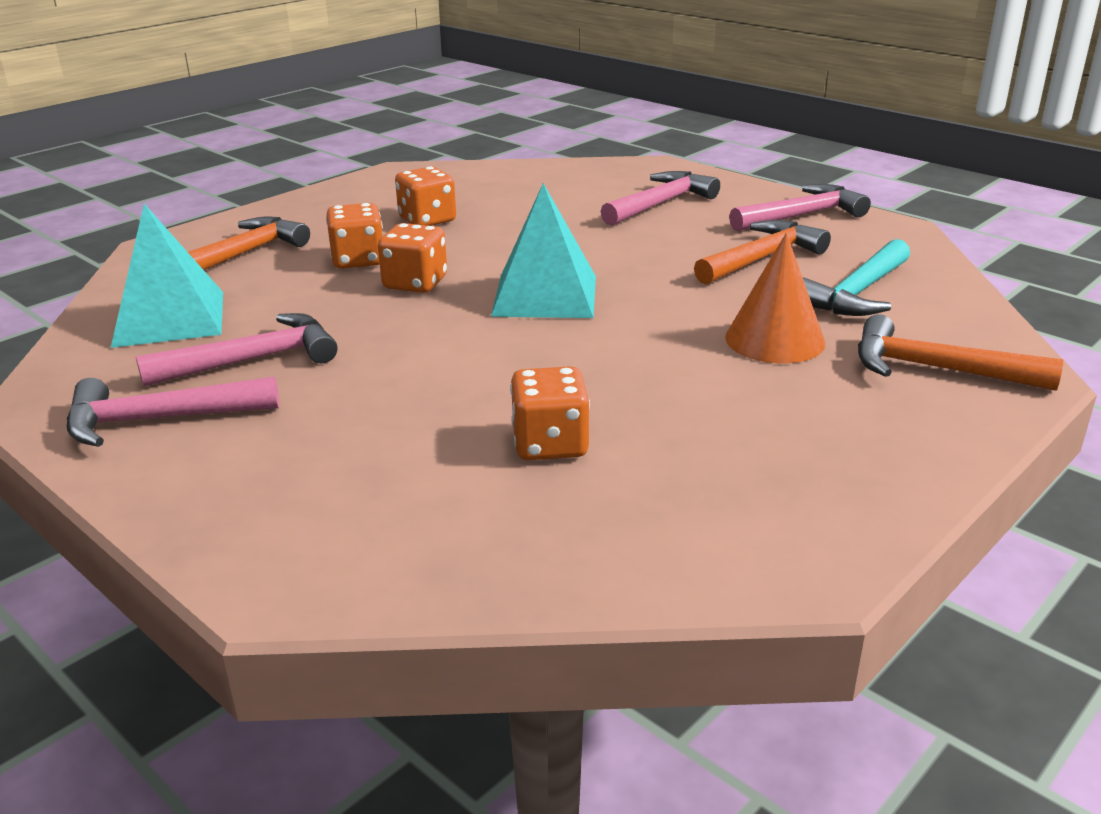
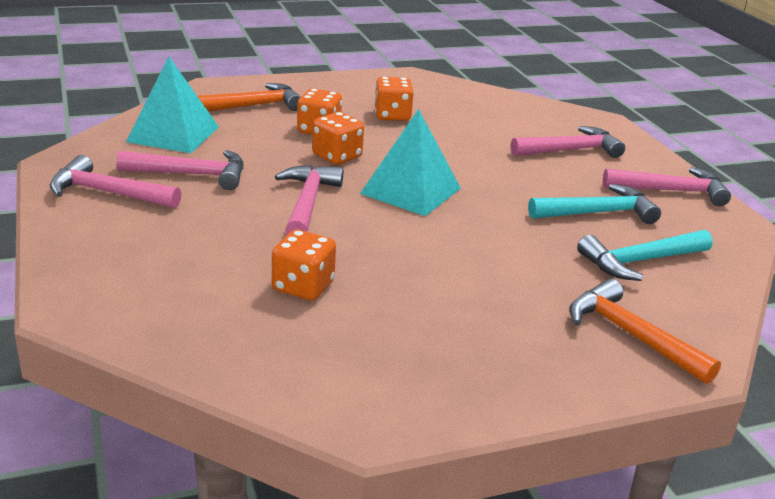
camera: 25 degrees right, 0 degrees up
(442, 346) = (308, 203): none -> pink hammer
(762, 258) = (598, 213): orange hammer -> turquoise hammer
(774, 339) = (534, 273): orange cone -> none

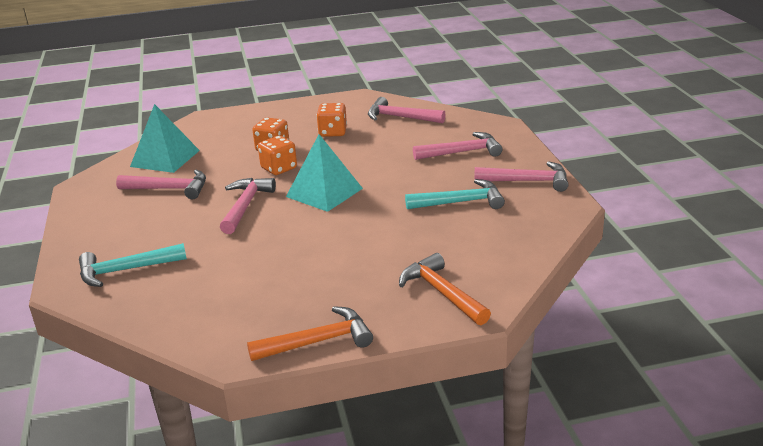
camera: 10 degrees right, 0 degrees up
(108, 193) = (108, 206): pink hammer -> pink hammer (400, 117)
(253, 106) = (230, 132): orange hammer -> orange hammer (318, 342)
(303, 286) = (222, 267): orange dice -> none
(640, 261) = (475, 238): turquoise hammer -> turquoise hammer (126, 270)

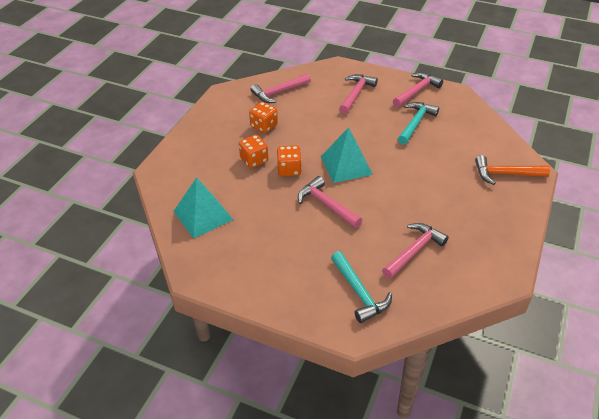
camera: 55 degrees left, 15 degrees up
(126, 270) = (359, 292): turquoise hammer -> turquoise hammer turned 45 degrees counterclockwise
(169, 189) = (258, 231): pink hammer -> pink hammer (414, 251)
(318, 342) = (517, 239): orange hammer -> none

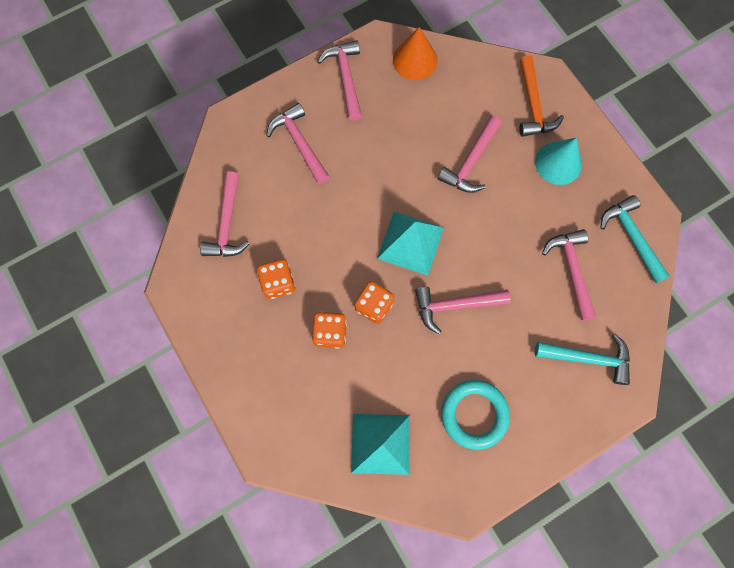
camera: 55 degrees left, 30 degrees up
(261, 250) = (474, 414): none -> turquoise ring
(415, 123) = (397, 123): turquoise hammer -> turquoise hammer (631, 237)
(430, 165) = (470, 162): none -> pink hammer
(464, 110) = (415, 60): none -> orange cone
(482, 206) = (558, 163): none -> turquoise cone
(505, 174) = (533, 105): orange hammer -> orange hammer turned 45 degrees counterclockwise

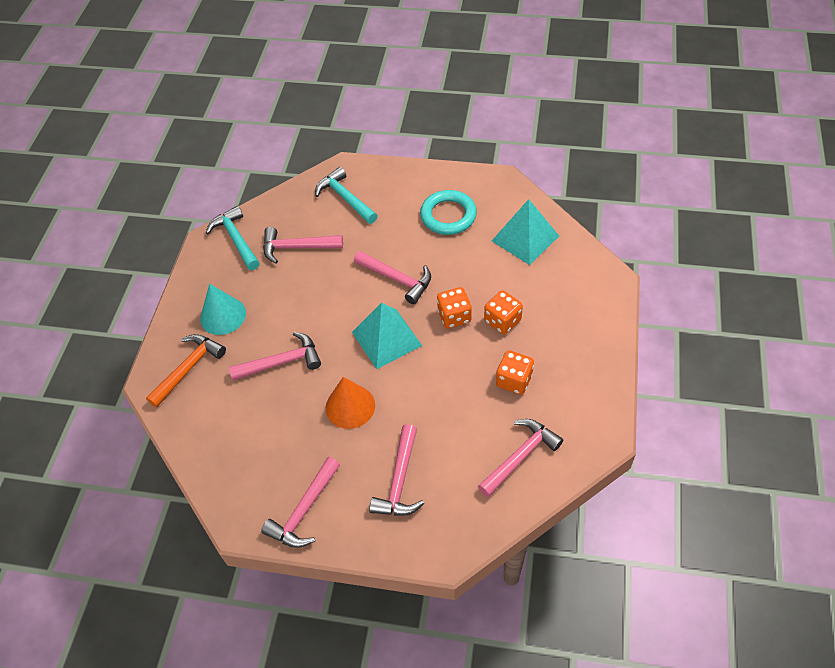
camera: 135 degrees left, 20 degrees down
(415, 60) = (231, 479): orange cone -> orange cone (350, 406)
(571, 270) = (297, 247): pink hammer -> pink hammer turned 60 degrees clockwise
(631, 237) = (236, 239): turquoise hammer -> turquoise hammer turned 135 degrees clockwise

